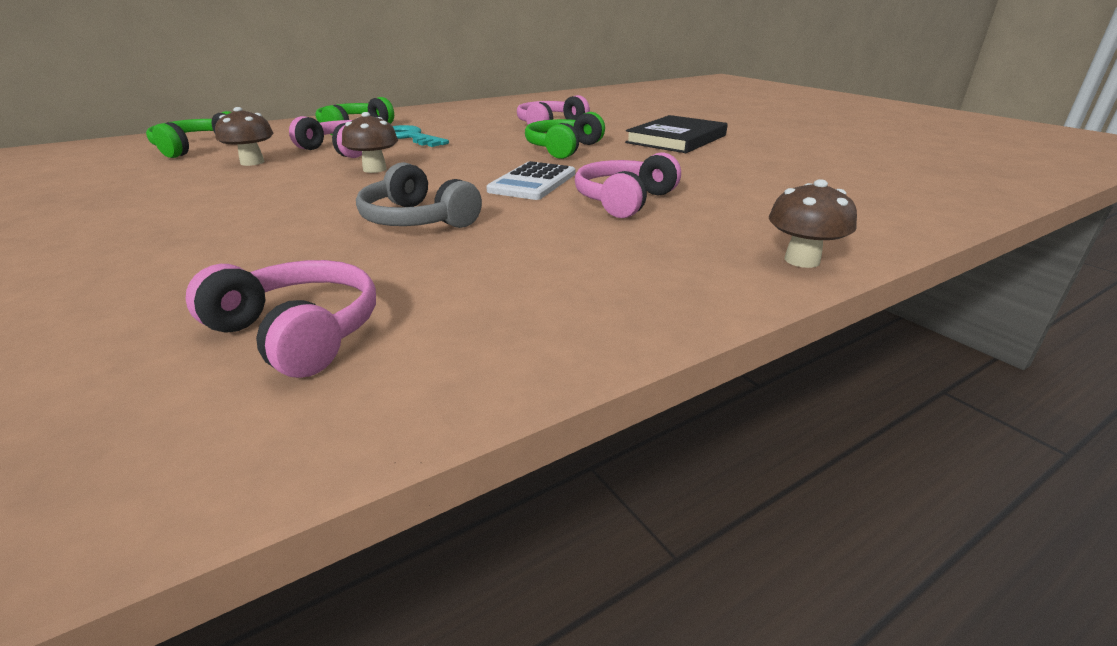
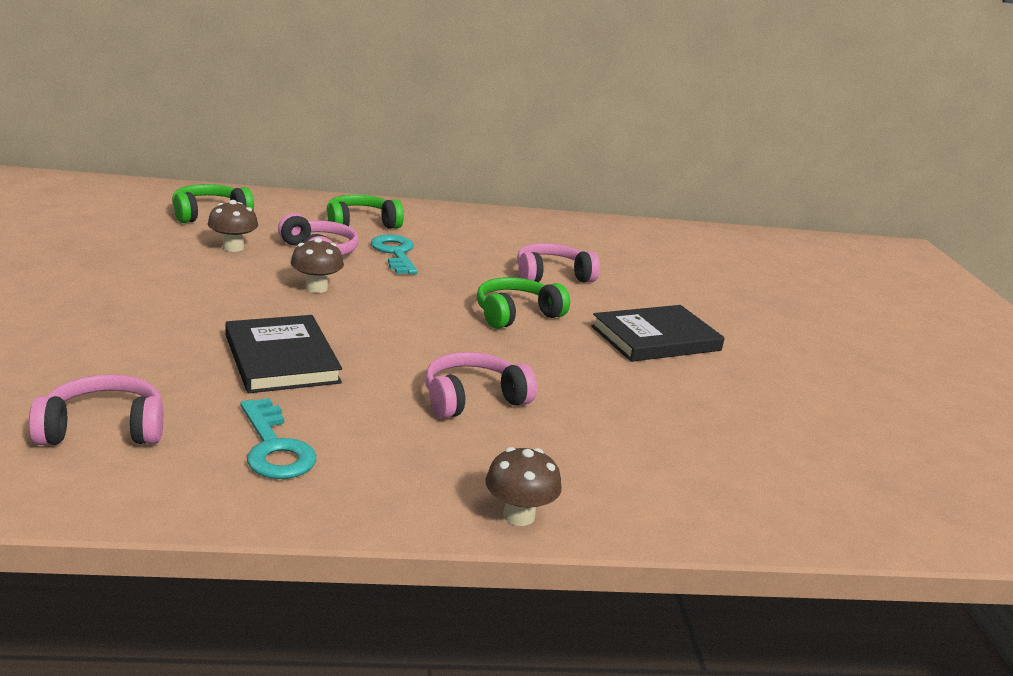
camera: 25 degrees right, 5 degrees down
(297, 333) = (103, 429): pink headphones -> pink headphones turned 75 degrees counterclockwise
(417, 220) = (282, 359): grey headphones -> black book
(518, 284) = (274, 447): none -> turquoise key
(532, 182) = (425, 349): white calculator -> none

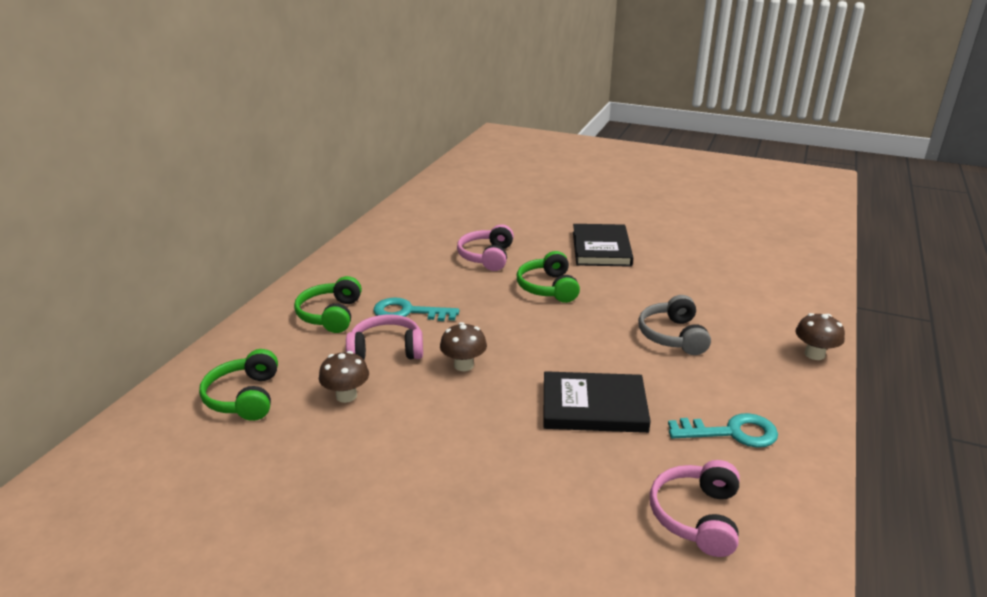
camera: 60 degrees left, 5 degrees up
(473, 399) = (673, 336): pink headphones -> grey headphones

